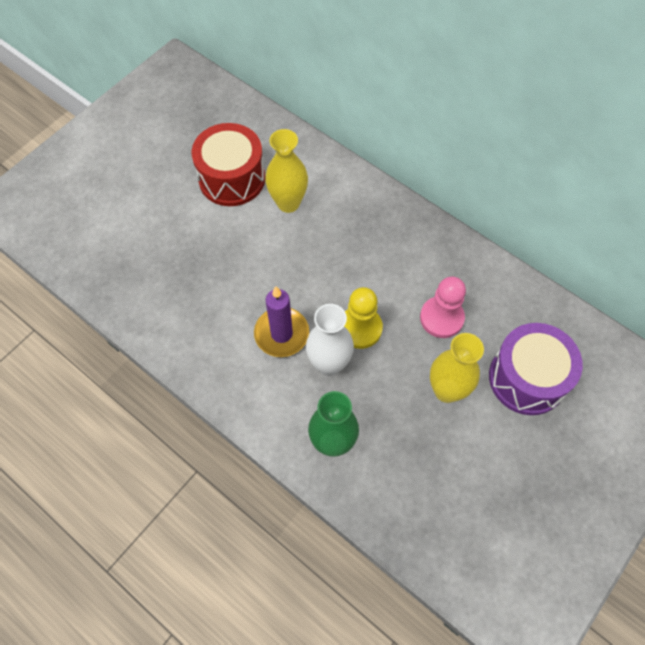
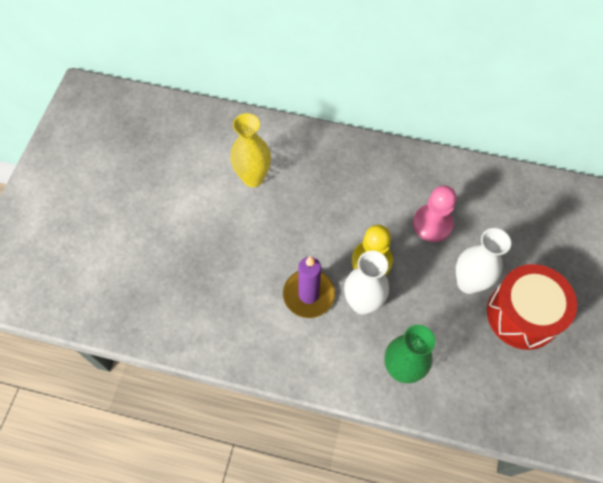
camera: 25 degrees left, 0 degrees up
(232, 178) = (191, 175): red drum -> red drum (522, 315)
(447, 390) = (468, 283): yellow vase -> white vase
(527, 378) = (524, 245): purple drum -> none

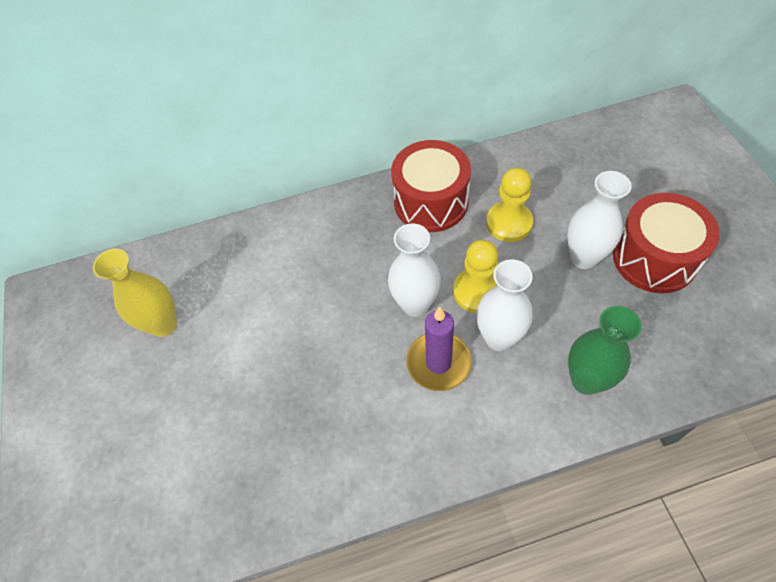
camera: 25 degrees left, 5 degrees down
(253, 178) = (296, 279): yellow vase -> yellow vase (164, 324)
(321, 244) = (415, 304): none -> white vase
(386, 175) = (431, 202): none -> red drum
(432, 224) = (509, 223): pink pawn -> yellow pawn

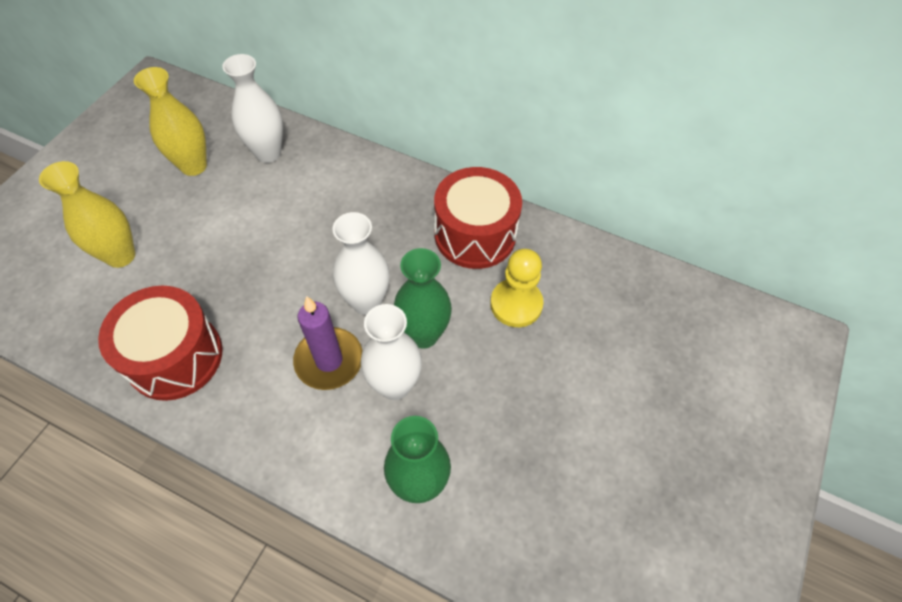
camera: 35 degrees right, 0 degrees up
(189, 437) = (120, 256): none -> yellow vase
(477, 291) = (423, 335): yellow pawn -> green vase
(583, 258) = (542, 387): white vase -> white vase (268, 153)
(654, 258) = (605, 445): red drum -> red drum (175, 356)

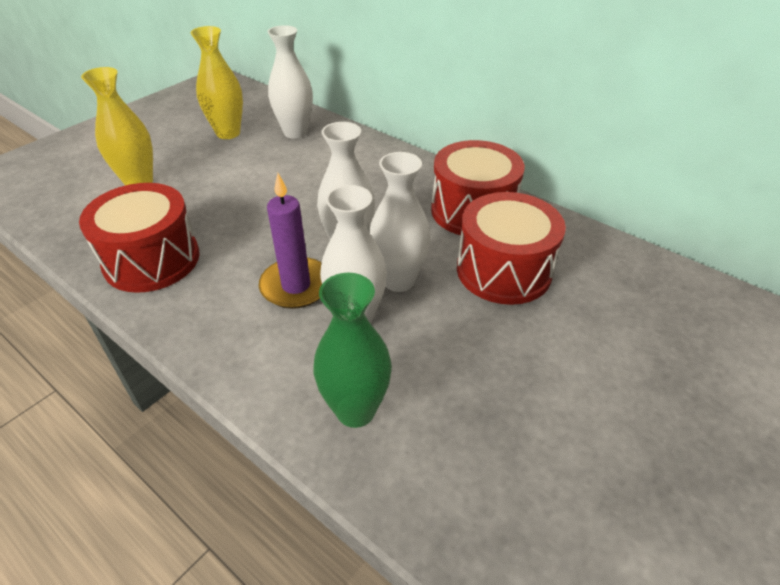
camera: 15 degrees right, 15 degrees down
(423, 335) = (398, 280): green vase -> white vase
(516, 304) = (503, 270): yellow pawn -> red drum

